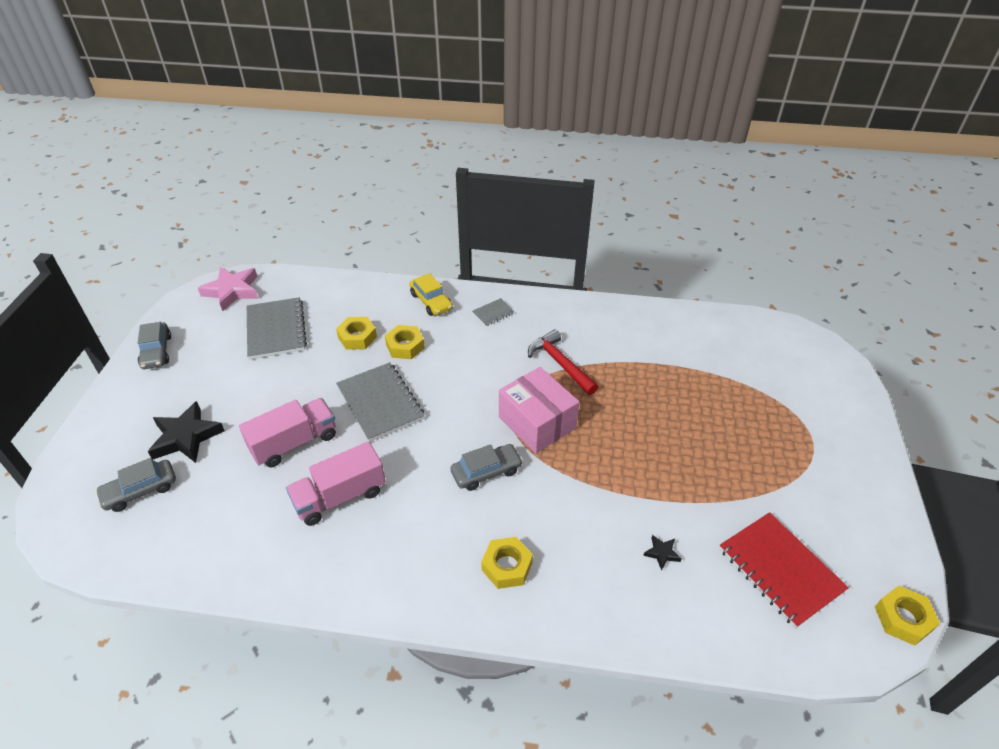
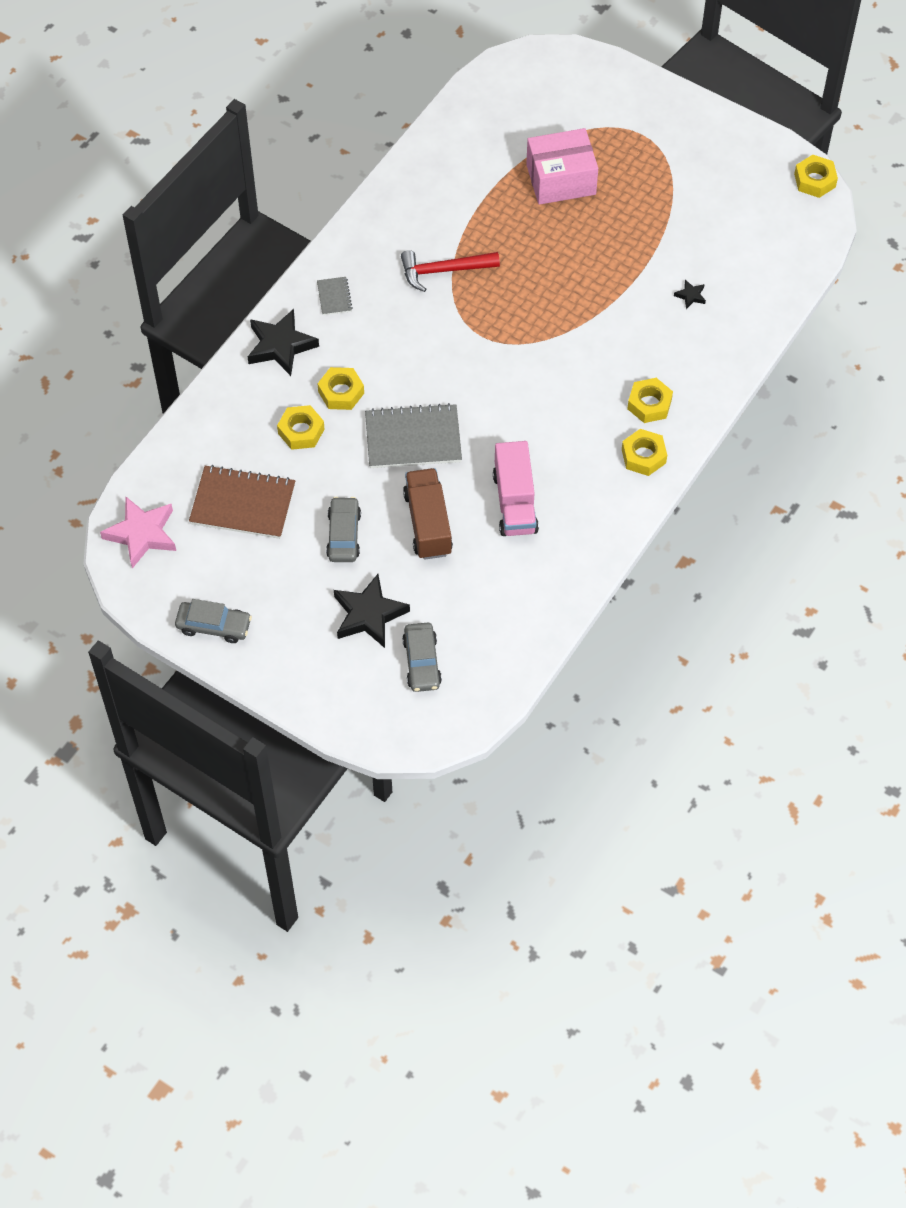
camera: 65 degrees left, 15 degrees up
(276, 330) = (243, 504): grey notebook -> brown notebook
(294, 443) = (428, 523): pink truck -> brown truck
(431, 301) = (281, 346): yellow car -> black star
(440, 585) = (643, 456): none -> yellow nut
(486, 472) = (546, 382): grey car -> grey car (344, 535)
(537, 422) = (509, 321): pink box -> pink box (561, 179)
(780, 570) = (742, 229): red notebook -> none

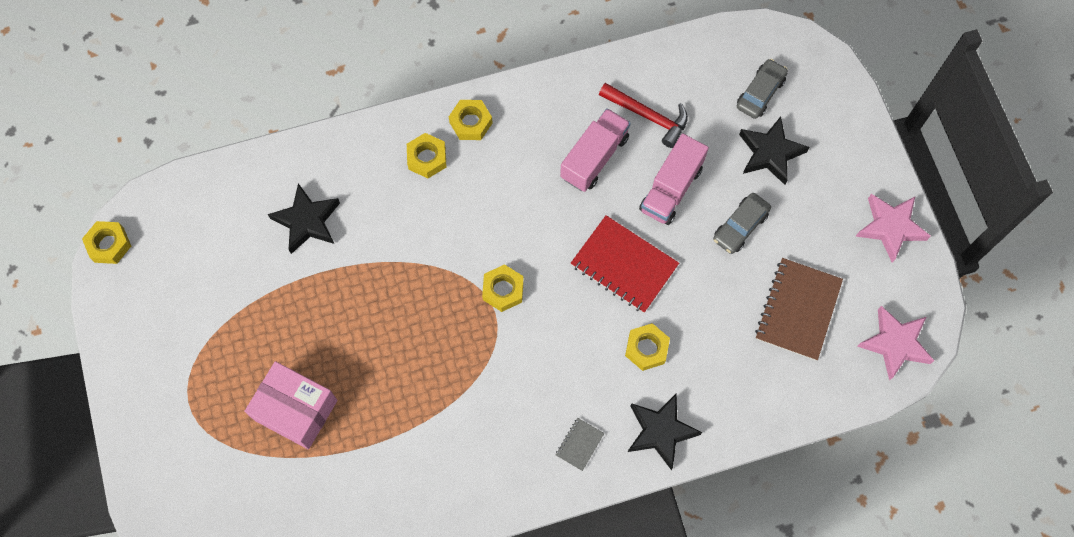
camera: 140 degrees left, 10 degrees up
(214, 626) = (890, 227): grey car -> pink star
(243, 504) = (798, 310): brown notebook -> brown notebook turned 60 degrees clockwise
(301, 431) = (705, 338): yellow nut -> yellow nut (503, 290)
(413, 438) = (624, 265): grey notebook -> red notebook
(428, 523) = (671, 189): brown truck -> pink truck
(443, 271) = (471, 398): red hammer -> red hammer (648, 116)
(690, 296) = (307, 221): black star -> black star, size x2.21

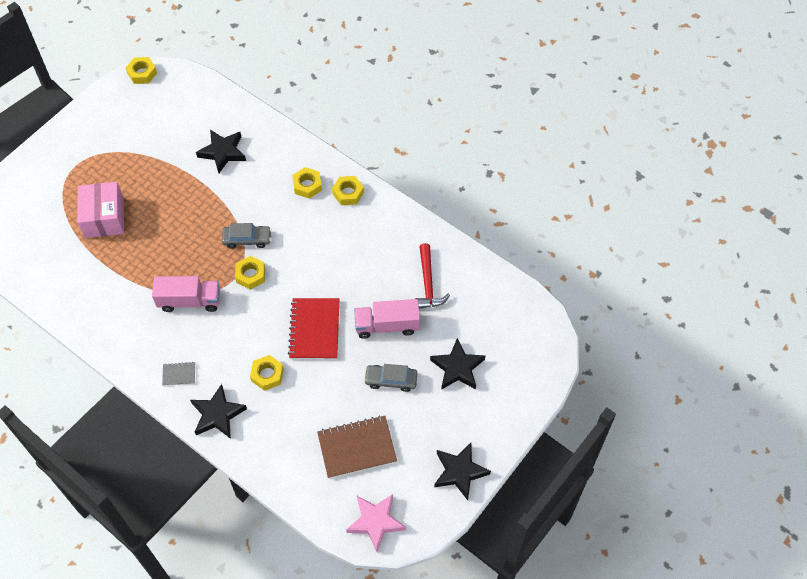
camera: 55 degrees right, 10 degrees down
(594, 158) = (376, 271): pink truck -> pink truck (189, 301)
(760, 93) = (497, 337): grey car -> grey car (247, 239)
(890, 227) = (460, 472): pink star -> black star

